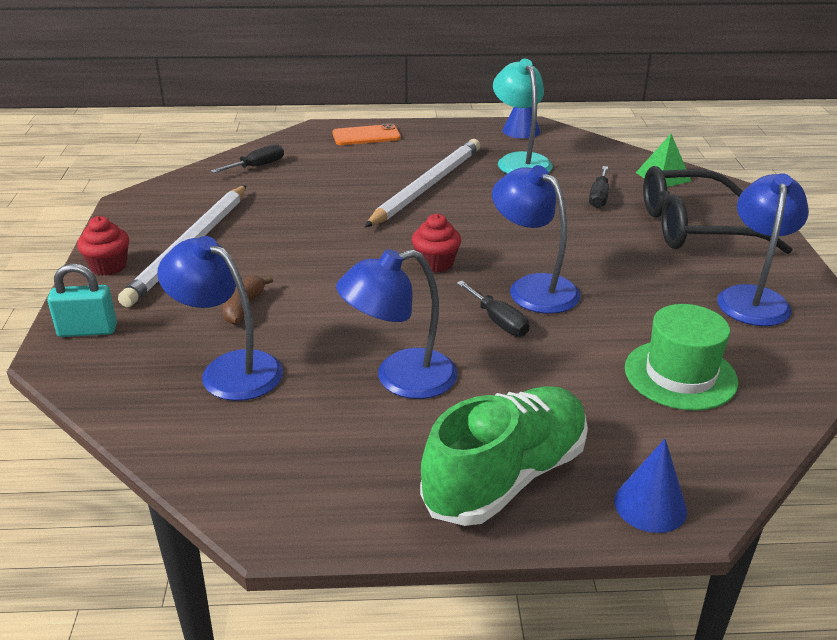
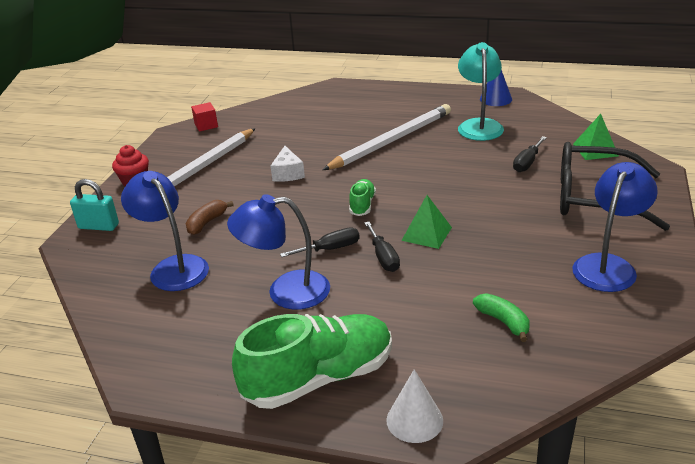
camera: 20 degrees right, 0 degrees up
(172, 188) = (206, 125): none -> red cube
(257, 166) = (274, 113): black screwdriver -> black screwdriver (330, 249)
(318, 236) = (288, 173): none -> white cheese
(366, 136) = (368, 94): orange phone -> none
(436, 263) = (362, 205): red cupcake -> green shoe
(533, 288) = (426, 234): blue lamp -> green pyramid
(650, 505) = (414, 420): blue cone -> white cone
(680, 375) = (503, 321): green hat -> green banana

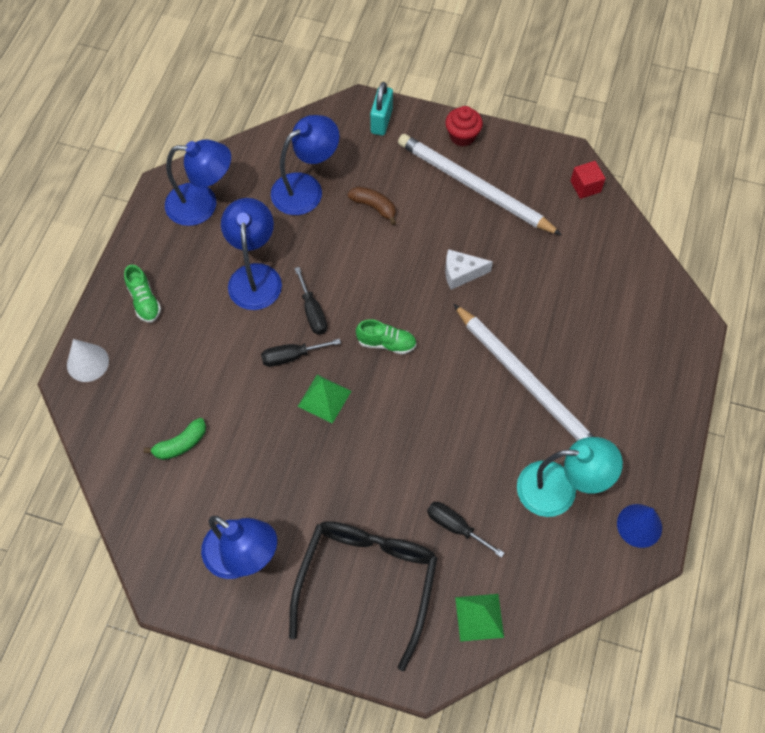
camera: 90 degrees right, 30 degrees up
(179, 344) = (202, 204): none -> blue lamp
(319, 378) = (144, 301): green shoe -> green shoe, size x0.47

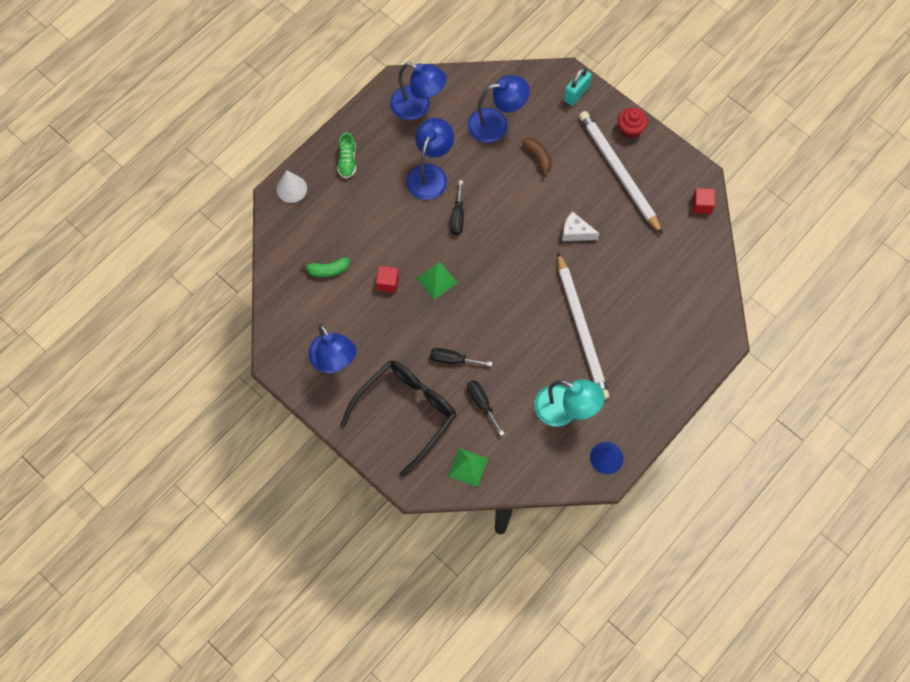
camera: 25 degrees right, 5 degrees up
(265, 427) = (388, 283): none -> red cube
(291, 356) = (428, 242): black screwdriver -> black screwdriver (453, 360)
(386, 343) = (497, 260): green shoe -> none

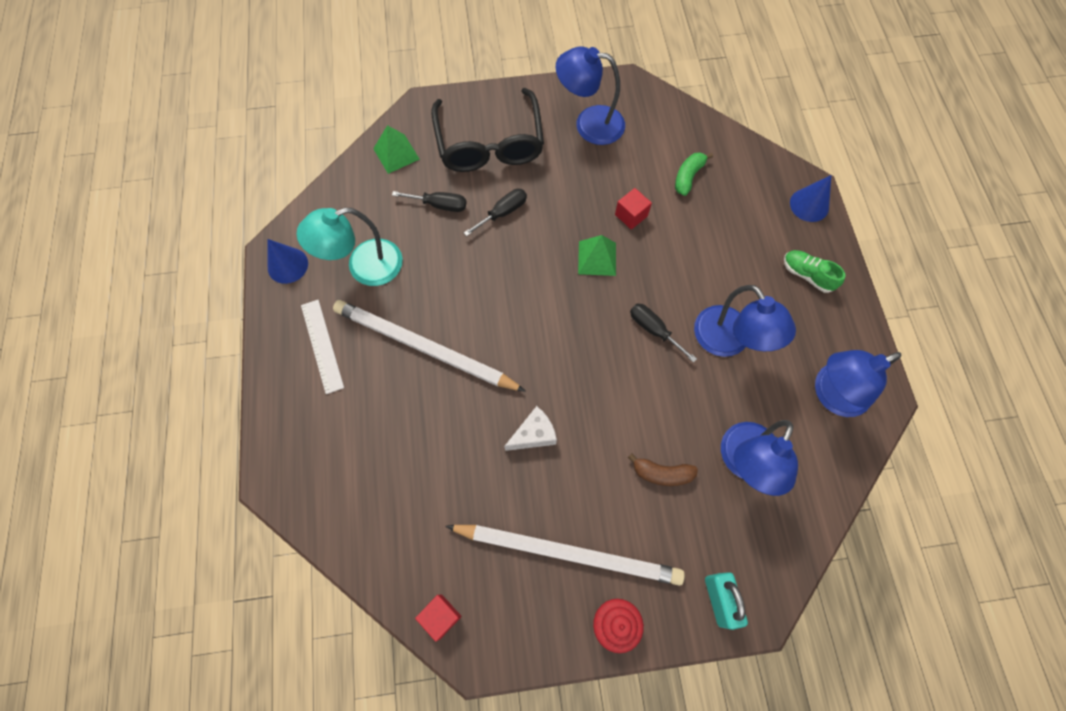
camera: 130 degrees right, 0 degrees up
(291, 189) = (809, 205): white cone -> blue cone
(633, 387) = (322, 345): none -> white ruler

